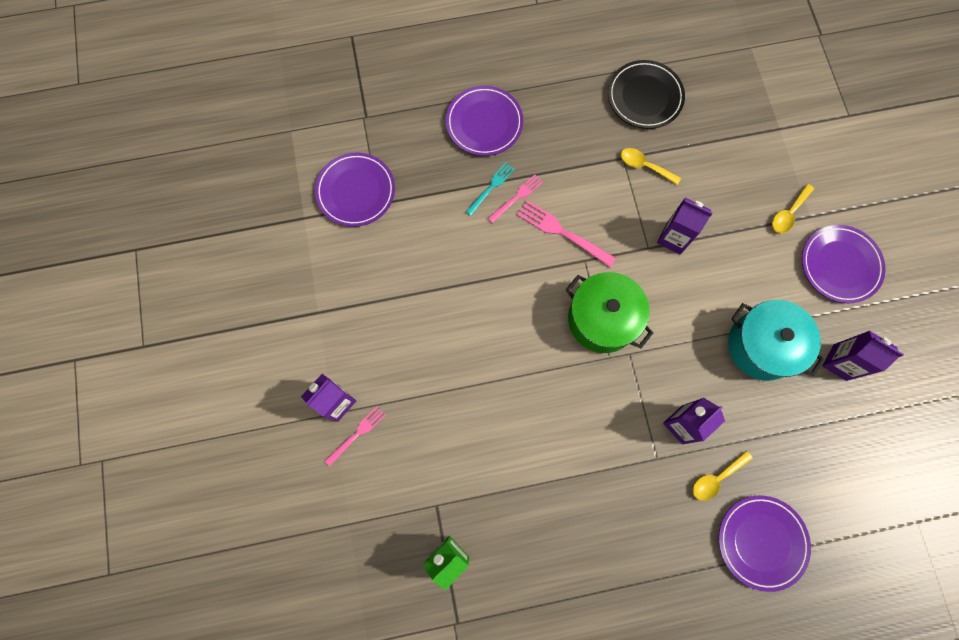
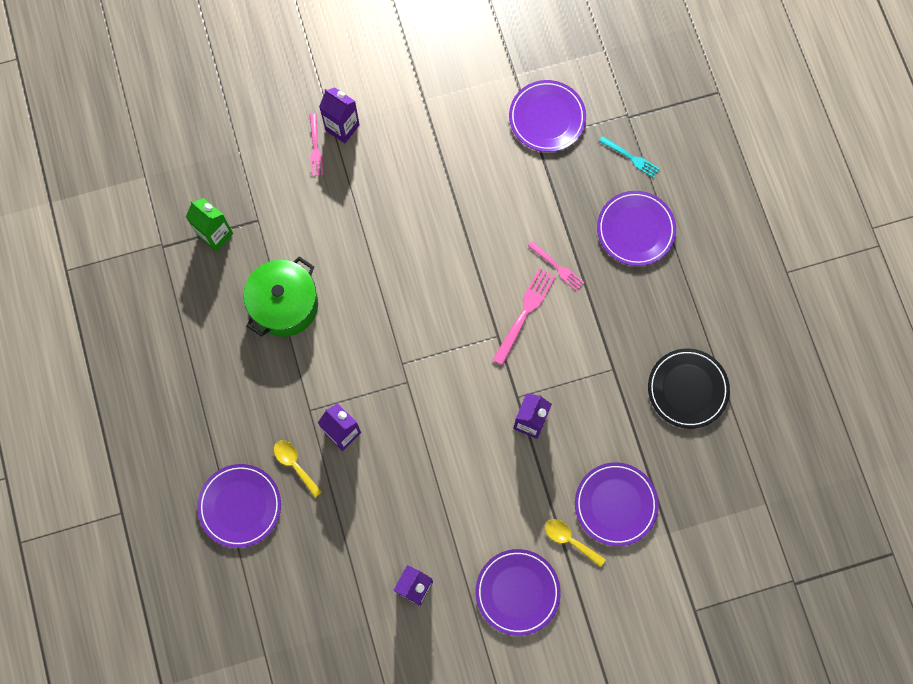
camera: 85 degrees right, 0 degrees up
(357, 434) = (315, 147): pink fork -> pink fork turned 45 degrees clockwise
(491, 187) = (565, 242): turquoise fork -> turquoise fork (631, 157)
(602, 319) = (439, 355): green pot -> green pot (285, 305)
(644, 166) = (606, 391): yellow spoon -> none
(754, 170) = (615, 504): none -> purple plate
(762, 346) = (425, 509): turquoise pot -> none

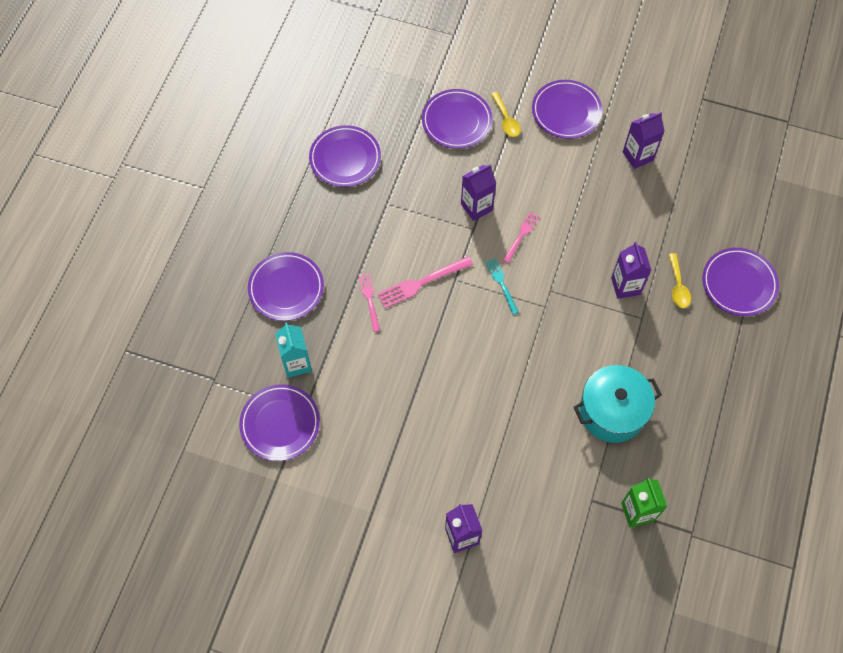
camera: 145 degrees left, 10 degrees down
(285, 305) = (612, 412): green pot -> turquoise pot
(315, 147) = (498, 533): pink fork -> pink fork (521, 235)
(573, 173) = (297, 363): none -> turquoise carton
(631, 157) = (241, 345): turquoise fork -> turquoise fork (501, 284)
(687, 389) = (345, 158): black plate -> purple plate

